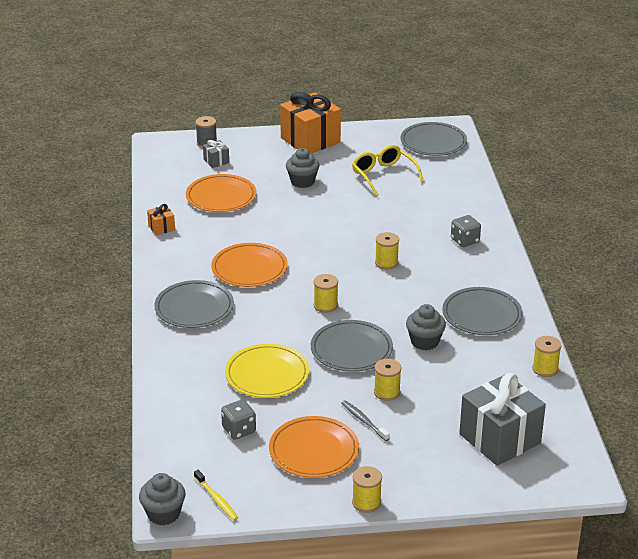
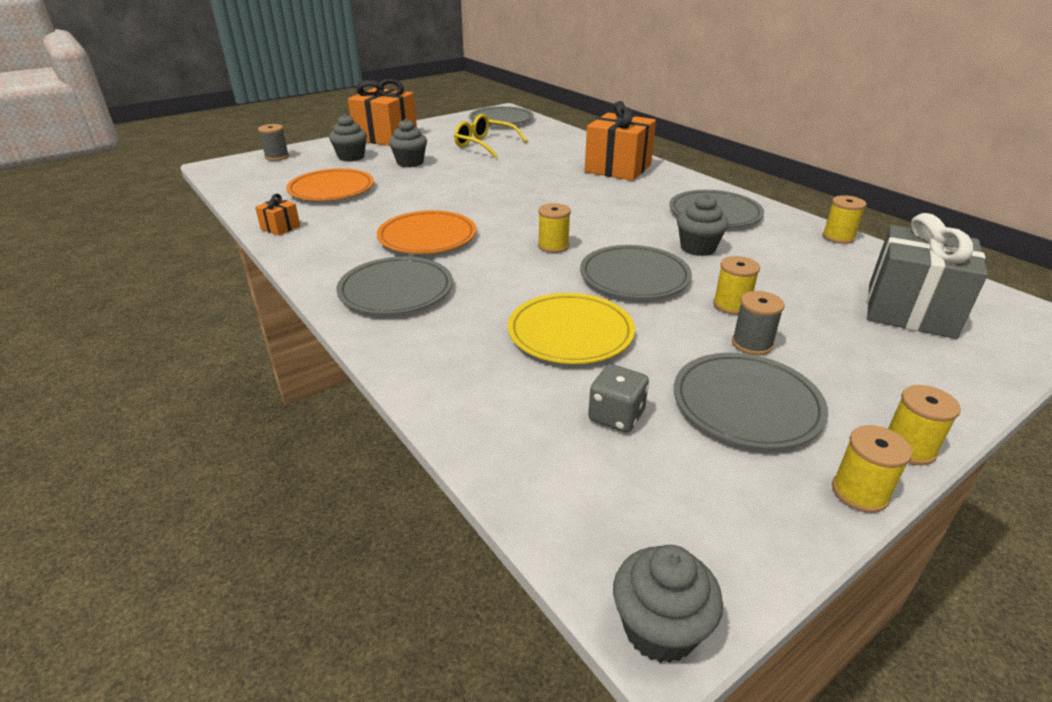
camera: 30 degrees left, 0 degrees up
(216, 161) = (300, 166): grey gift -> none
(216, 499) = (713, 548): yellow toothbrush -> none
(262, 161) = (351, 157): none -> grey cupcake
(314, 450) = (746, 404): orange plate -> grey plate
(364, 421) = (752, 344): grey toothbrush -> grey spool
(386, 263) = (569, 198): yellow spool -> yellow spool (859, 492)
(465, 241) = (617, 168): grey dice -> orange gift

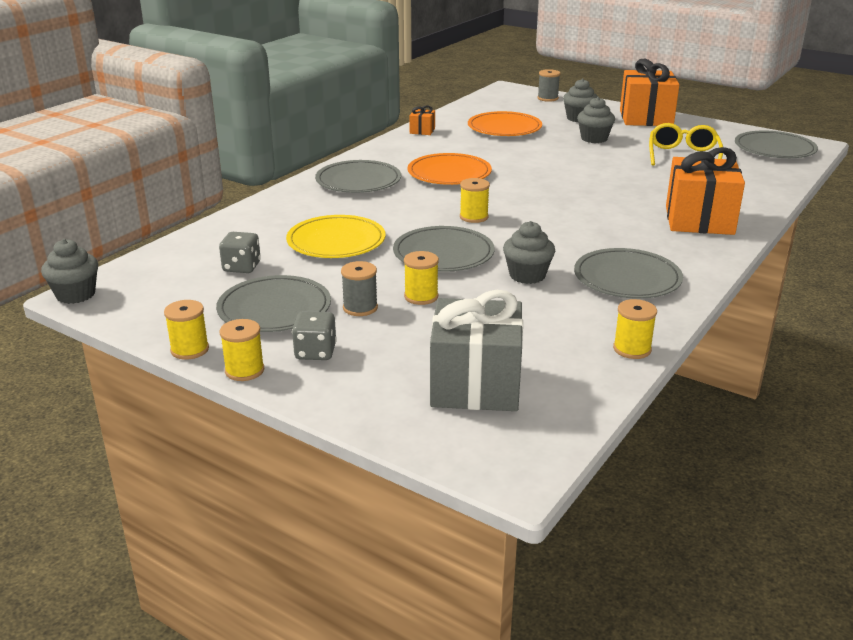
camera: 70 degrees right, 5 degrees down
(857, 389) = (315, 352): none -> grey dice

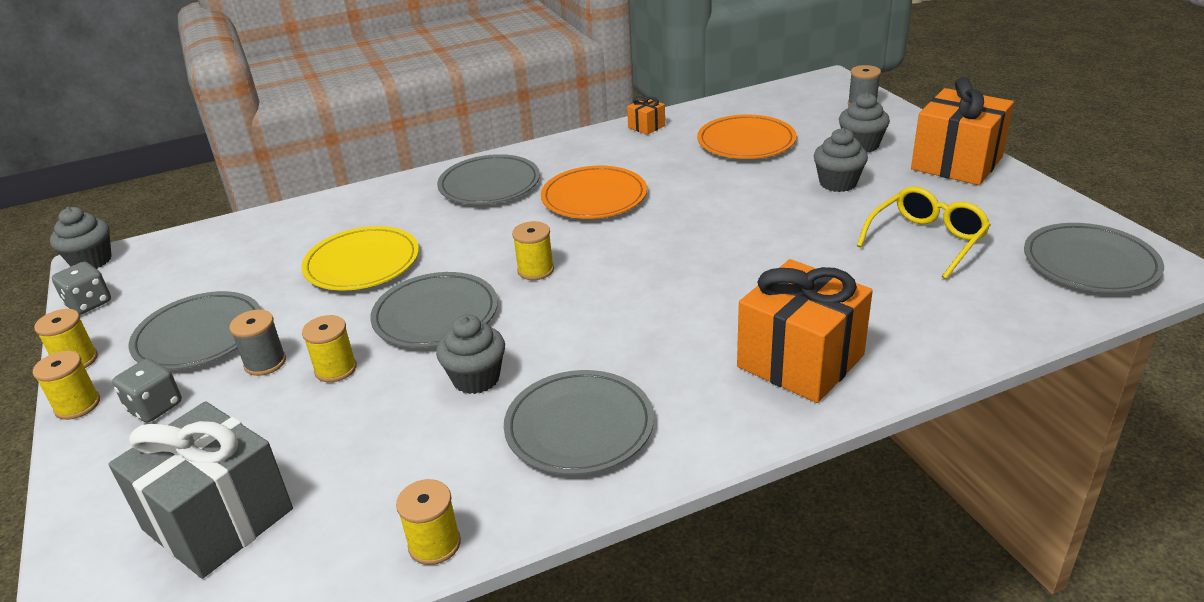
camera: 35 degrees right, 5 degrees up
(241, 267) = (244, 271): grey dice -> grey dice (89, 303)

